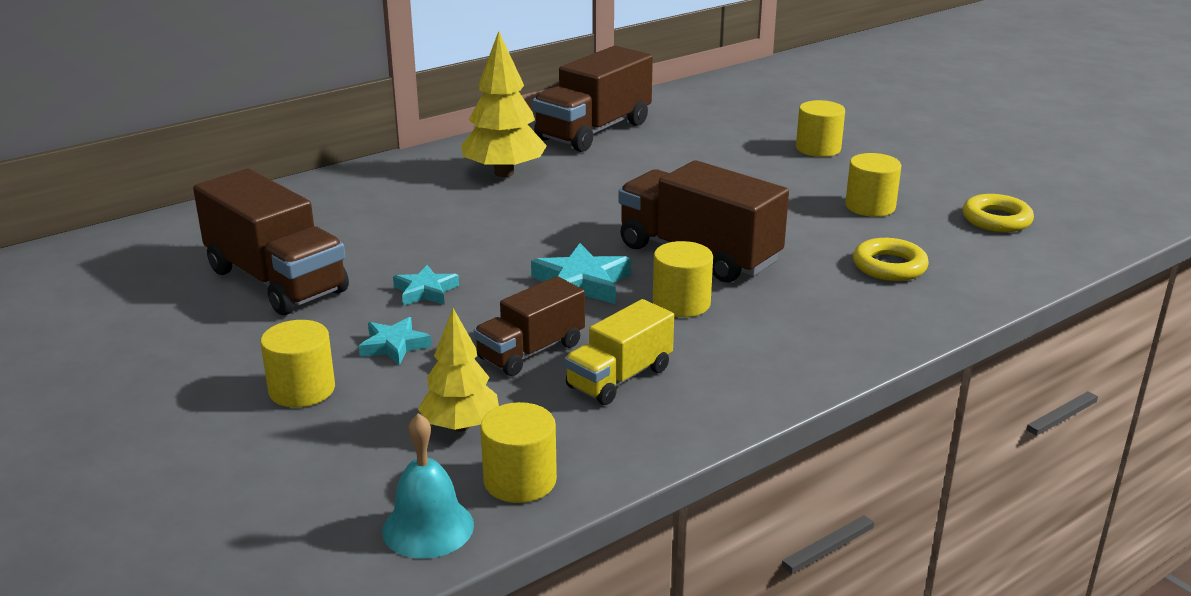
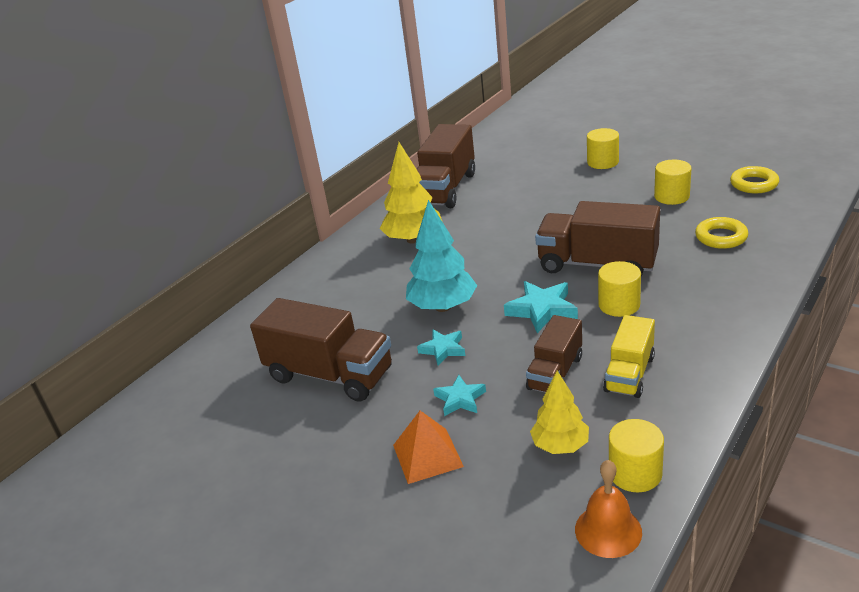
camera: 15 degrees left, 5 degrees up
(302, 390) = (427, 455): yellow cylinder -> orange pyramid
(428, 527) = (608, 530): turquoise bell -> orange bell
(468, 249) = (442, 307): none -> turquoise tree

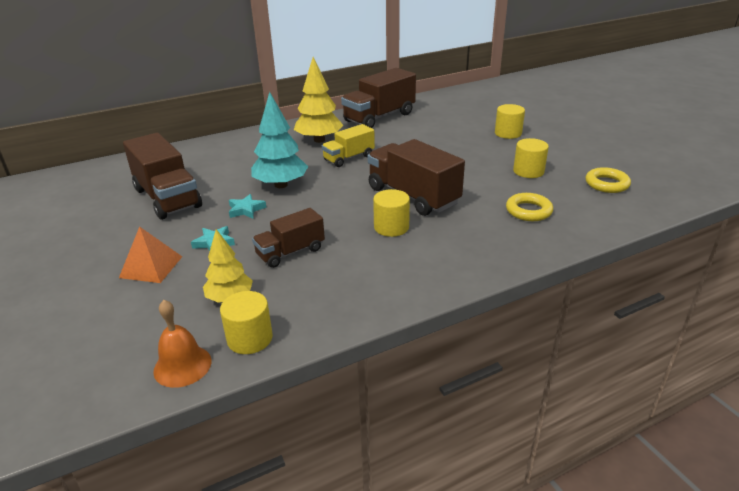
camera: 25 degrees right, 0 degrees up
(542, 310) = (337, 210): turquoise star -> none
(629, 374) = (336, 274): yellow truck -> yellow truck (349, 158)

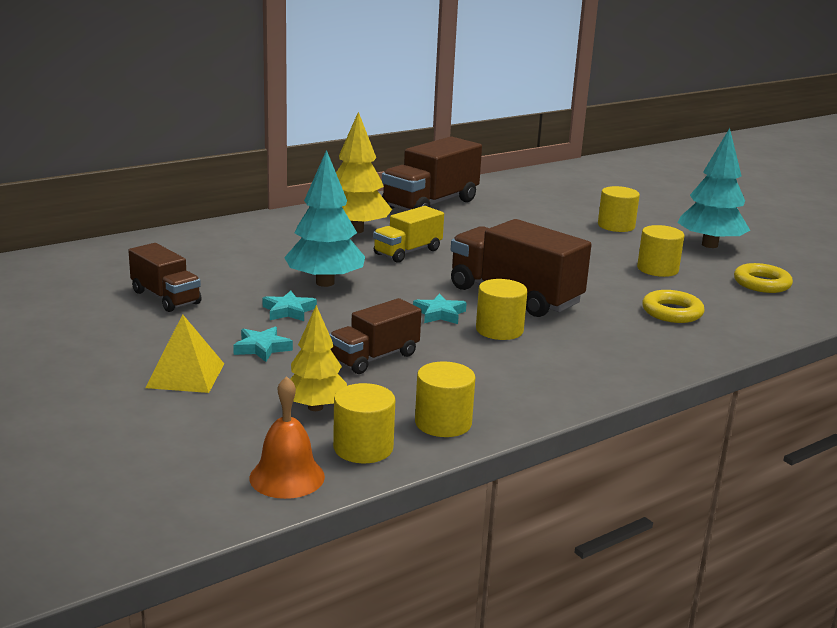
camera: 10 degrees left, 10 degrees down
(151, 267) = (185, 375): orange pyramid -> yellow pyramid
(167, 198) = (165, 297): brown truck -> brown truck, size x0.60
(318, 315) = (443, 423): none -> yellow cylinder
(352, 212) = (439, 314): none -> turquoise star
(574, 149) = (709, 245): none -> turquoise tree

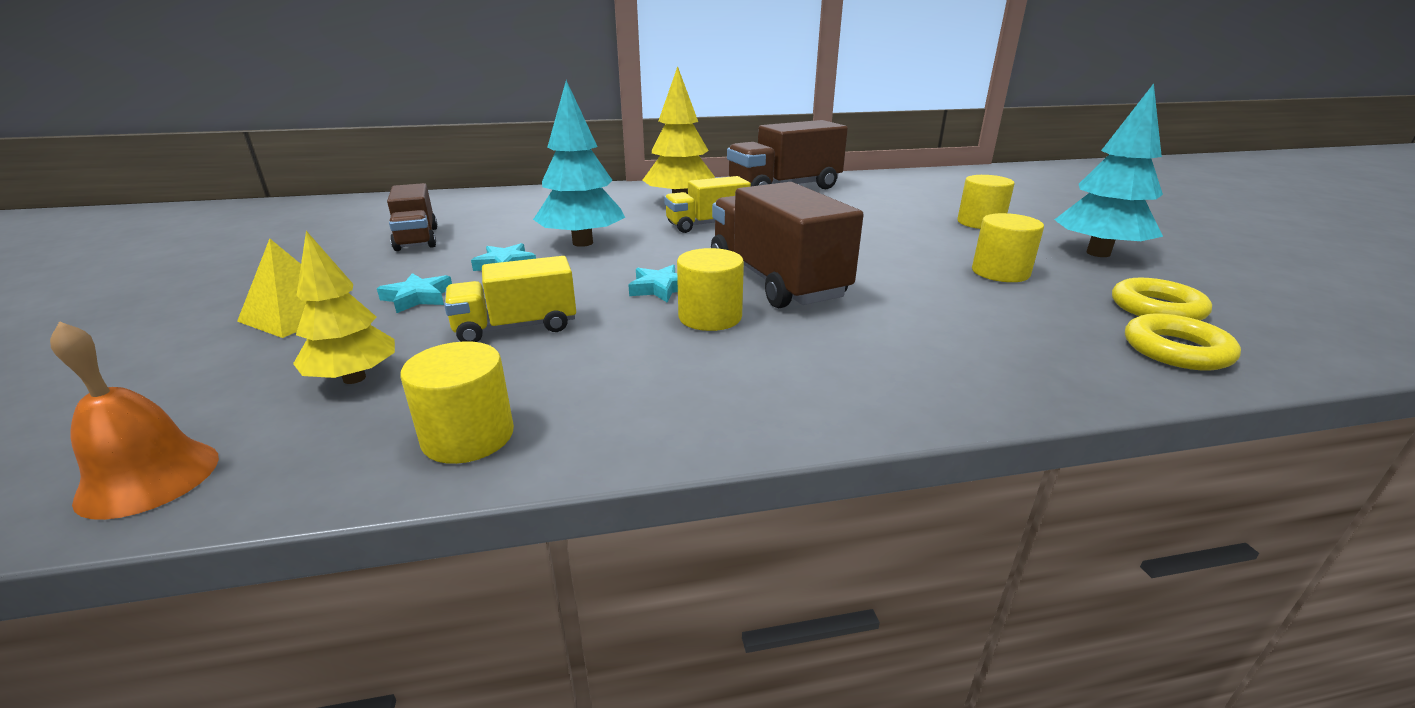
camera: 25 degrees right, 5 degrees up
(363, 448) = (311, 453): yellow cylinder -> none
(374, 357) = (516, 327): brown truck -> yellow truck
(672, 312) = (980, 328): yellow ring -> yellow ring (1176, 350)

